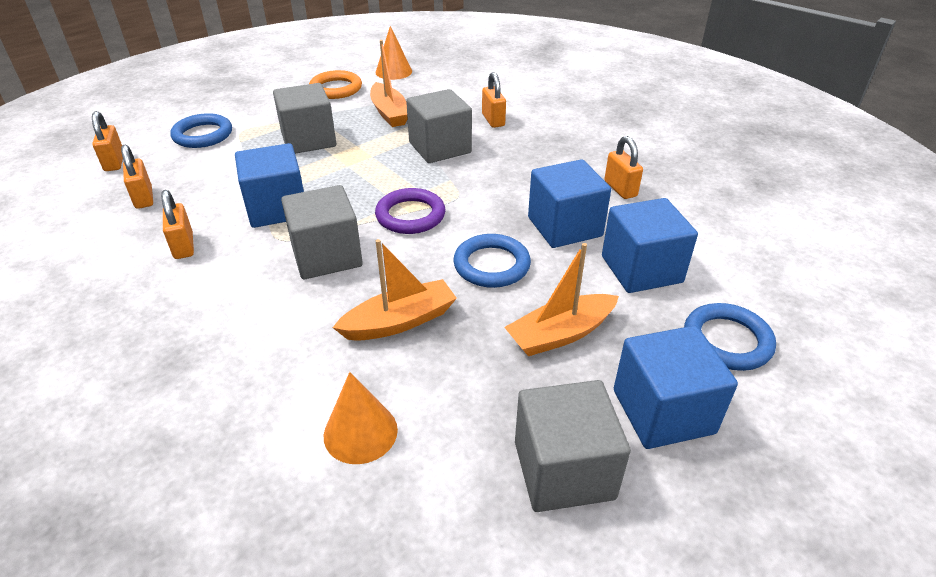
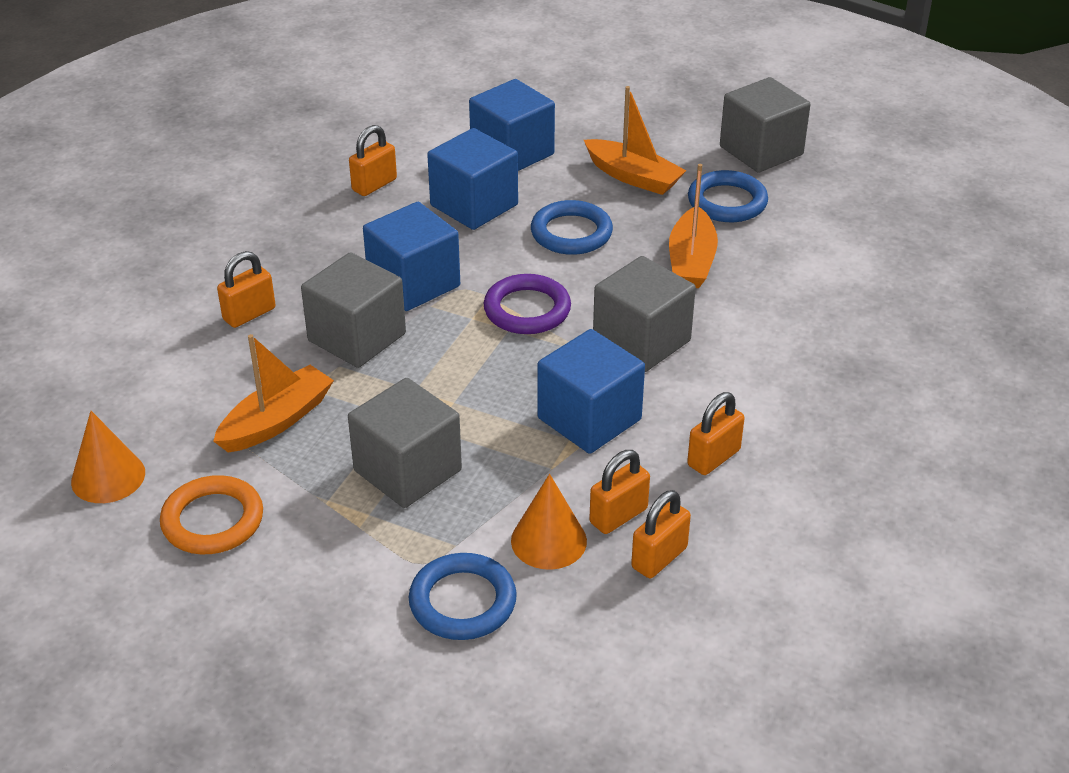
camera: 115 degrees left, 0 degrees up
(114, 162) = (604, 658): orange padlock -> orange padlock (618, 516)
(360, 432) = (816, 240): orange cone -> orange cone (548, 540)
(400, 321) = (691, 261): orange boat -> orange boat turned 120 degrees counterclockwise
(663, 411) = (674, 122): blue cube -> blue cube (414, 283)
(727, 341) = (575, 105): blue ring -> blue ring (727, 202)

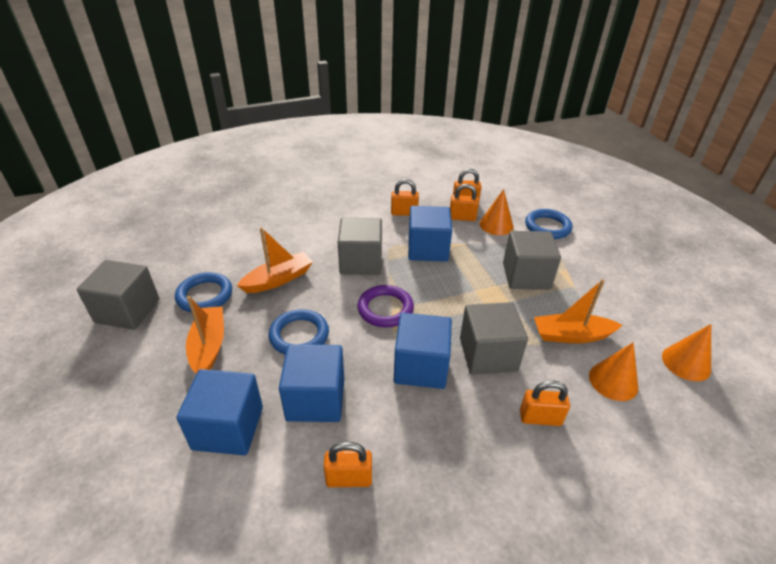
camera: 135 degrees left, 0 degrees up
(192, 396) = (613, 381): none -> orange cone
(213, 520) = (635, 308): orange ring -> none

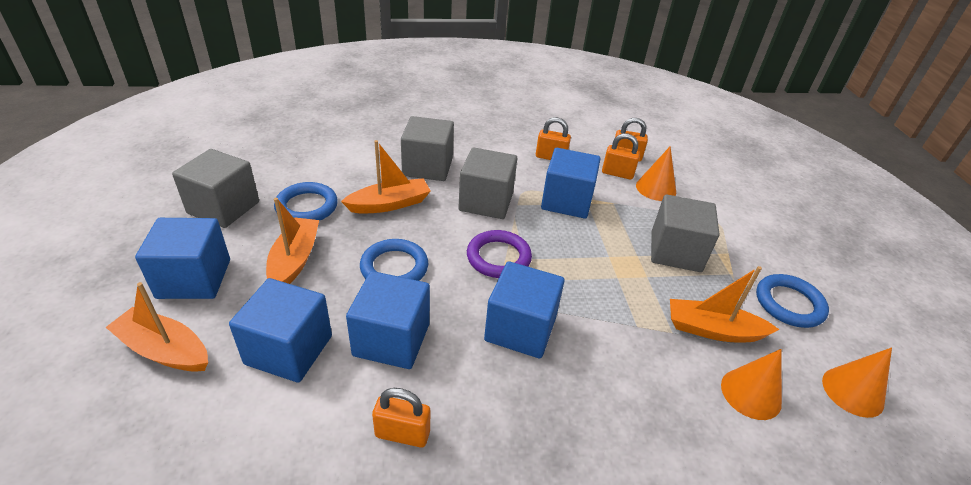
camera: 10 degrees right, 0 degrees up
(113, 453) = (164, 350): none -> orange boat
(120, 382) = (194, 279): none -> blue cube
(488, 354) = (604, 331): grey cube -> grey cube (427, 167)
(540, 418) = (646, 416): orange padlock -> none
(547, 227) = (718, 201): blue ring -> blue ring (789, 304)

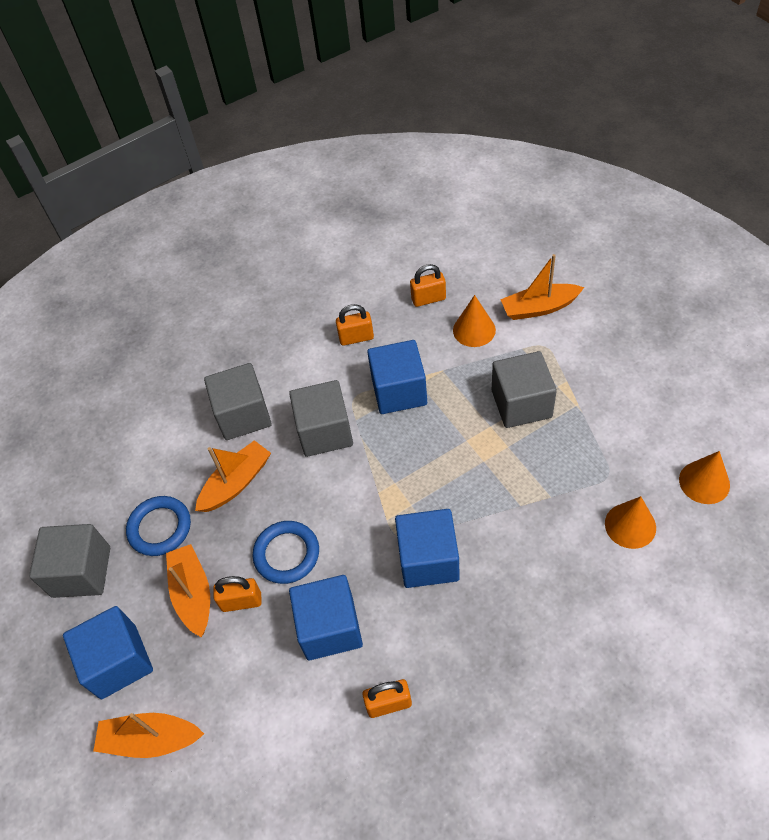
camera: 15 degrees left, 15 degrees up
(289, 350) = (253, 683): blue cube -> none
(498, 257) = (371, 493): purple ring -> none
(617, 173) = (430, 328): orange padlock -> orange padlock (241, 601)
(712, 330) = (582, 477): orange boat -> orange boat (539, 308)
(789, 304) = (634, 415): blue ring -> none

